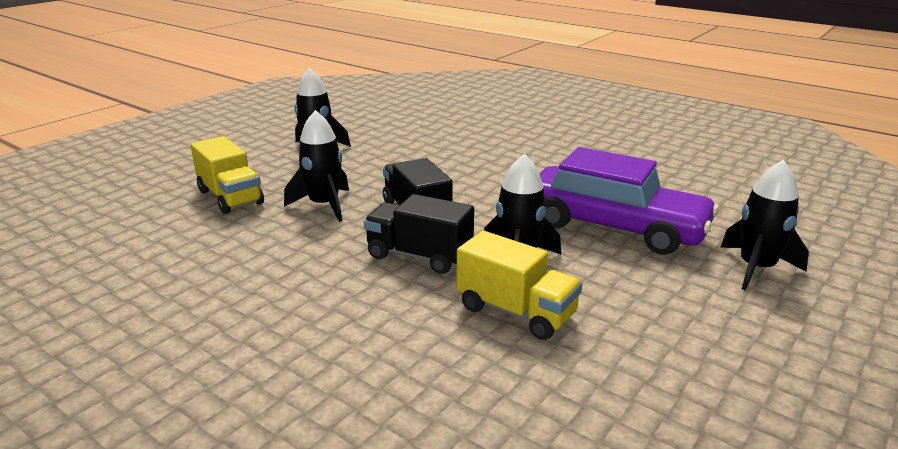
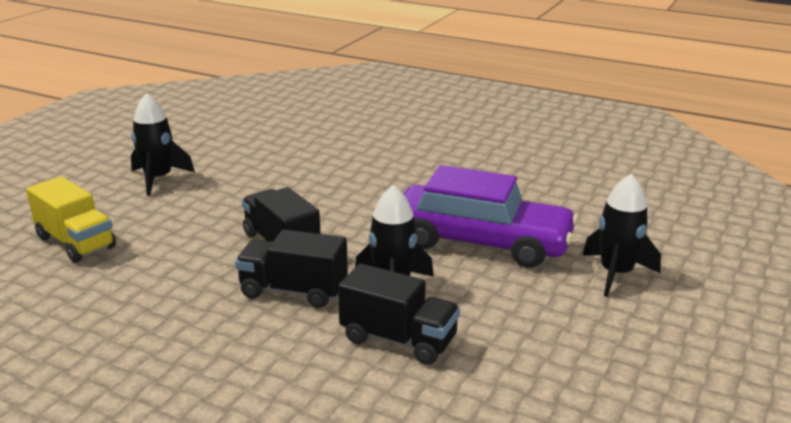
camera: 10 degrees left, 0 degrees up
(324, 205) = (181, 243): black rocket -> none
(516, 312) = (398, 339): yellow truck -> black truck

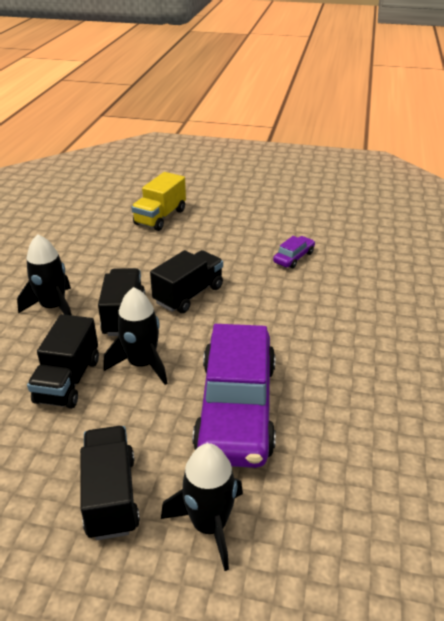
camera: 75 degrees right, 10 degrees up
(158, 179) = (261, 219): black rocket -> black rocket (53, 307)
(257, 175) = (294, 257): none -> purple car
(578, 321) = (111, 496): none -> black truck

